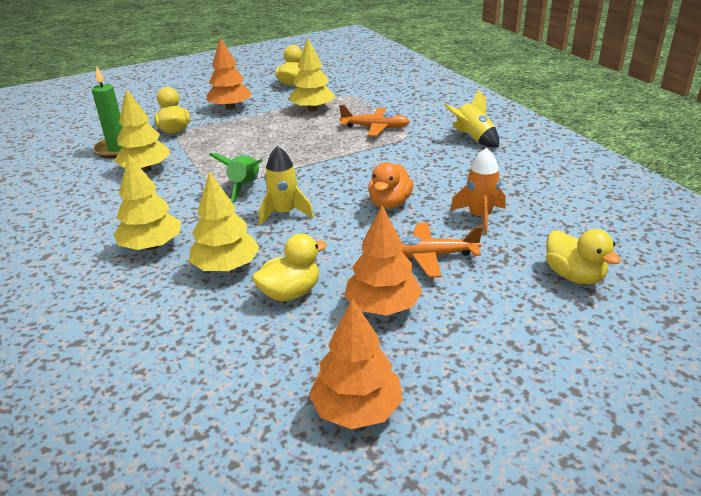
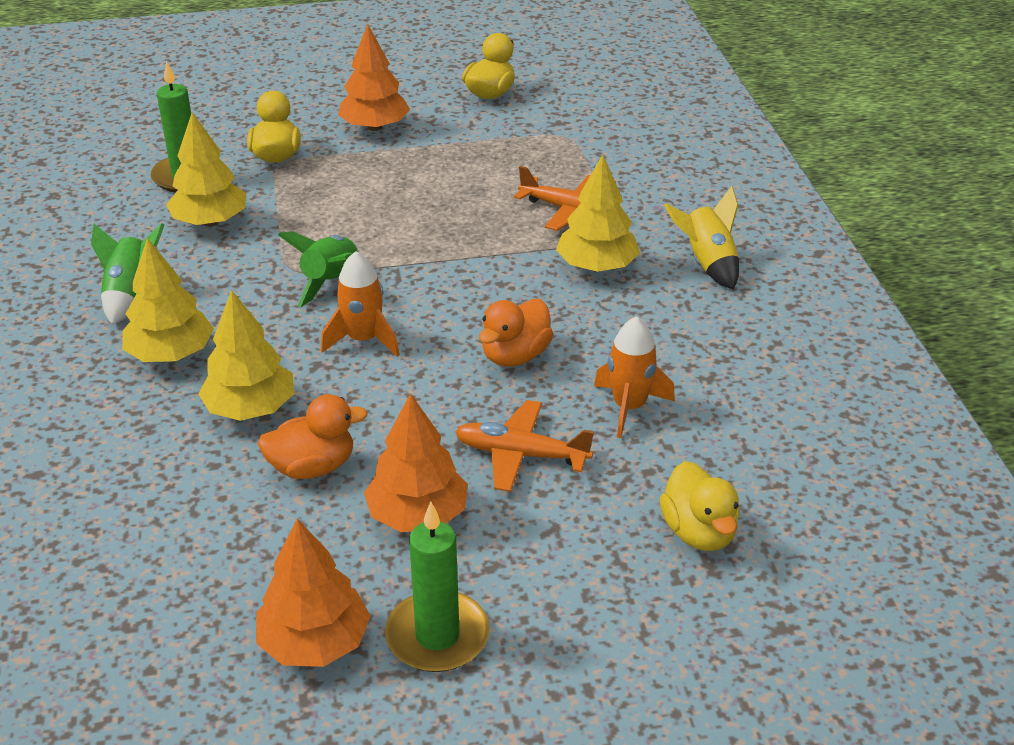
camera: 15 degrees right, 5 degrees up
(107, 218) = (131, 295): none -> green rocket
(284, 213) = (363, 340): yellow rocket -> orange rocket
(290, 293) = (312, 467): yellow duck -> orange duck
(312, 109) = (495, 154): yellow tree -> yellow tree (596, 266)
(445, 381) = (437, 636): none -> green candle

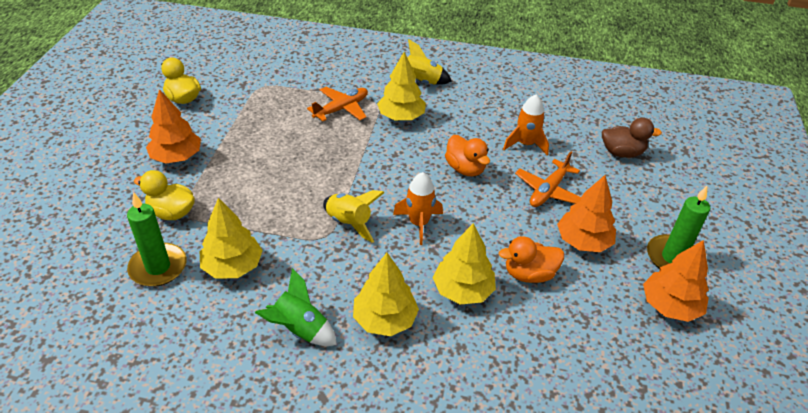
camera: 70 degrees left, 5 degrees up
(312, 467) = (529, 274): orange duck -> orange duck turned 105 degrees counterclockwise
(330, 282) = (349, 223): green rocket -> yellow rocket
(699, 532) = (622, 153): yellow duck -> brown duck

